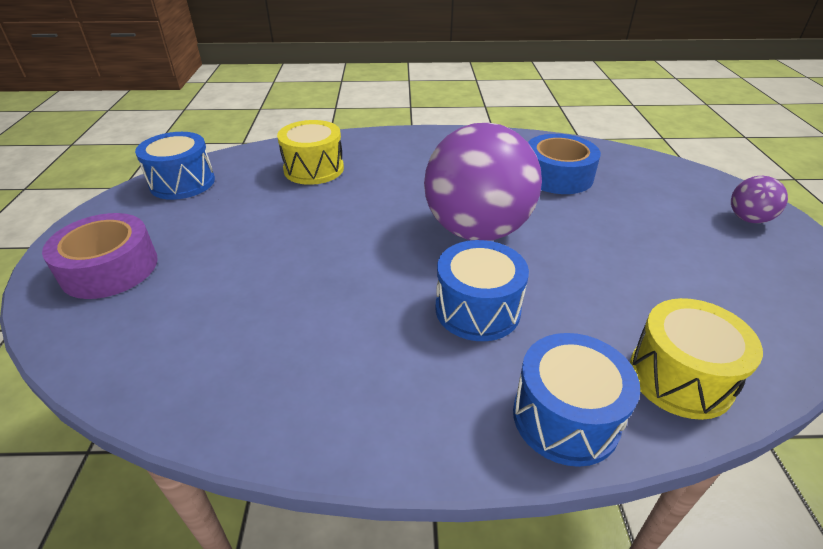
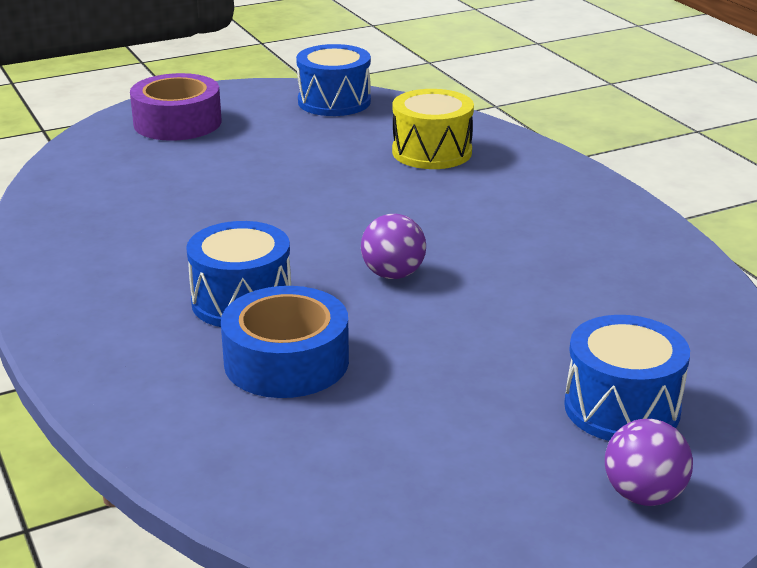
camera: 65 degrees right, 10 degrees down
(477, 230) = (393, 274): purple ball -> purple ball, size x0.44
(557, 175) = (599, 309): blue tape -> blue tape (286, 361)
(565, 417) = (113, 373): blue drum -> blue drum (622, 408)
(680, 377) = (208, 438): yellow drum -> none

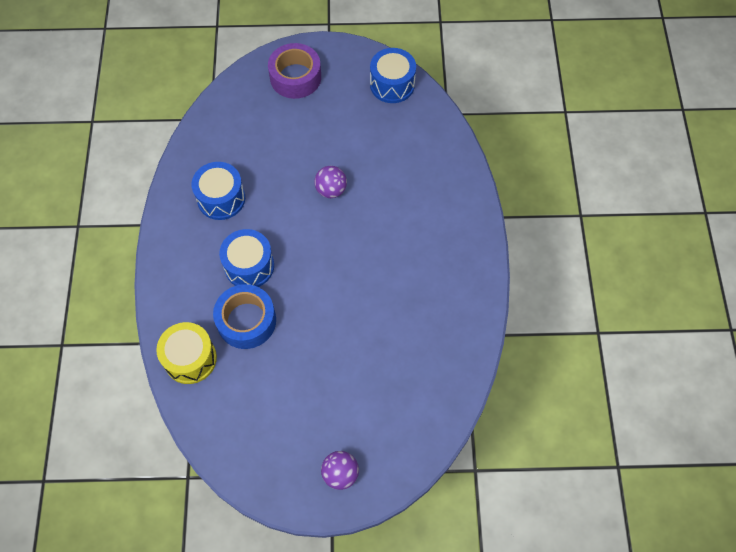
camera: 25 degrees right, 35 degrees up
(393, 274) = (329, 273): purple ball -> purple ball (331, 190)
(432, 152) = (414, 163): yellow drum -> yellow drum (190, 359)
(622, 408) = (369, 417): blue drum -> blue drum (221, 198)

